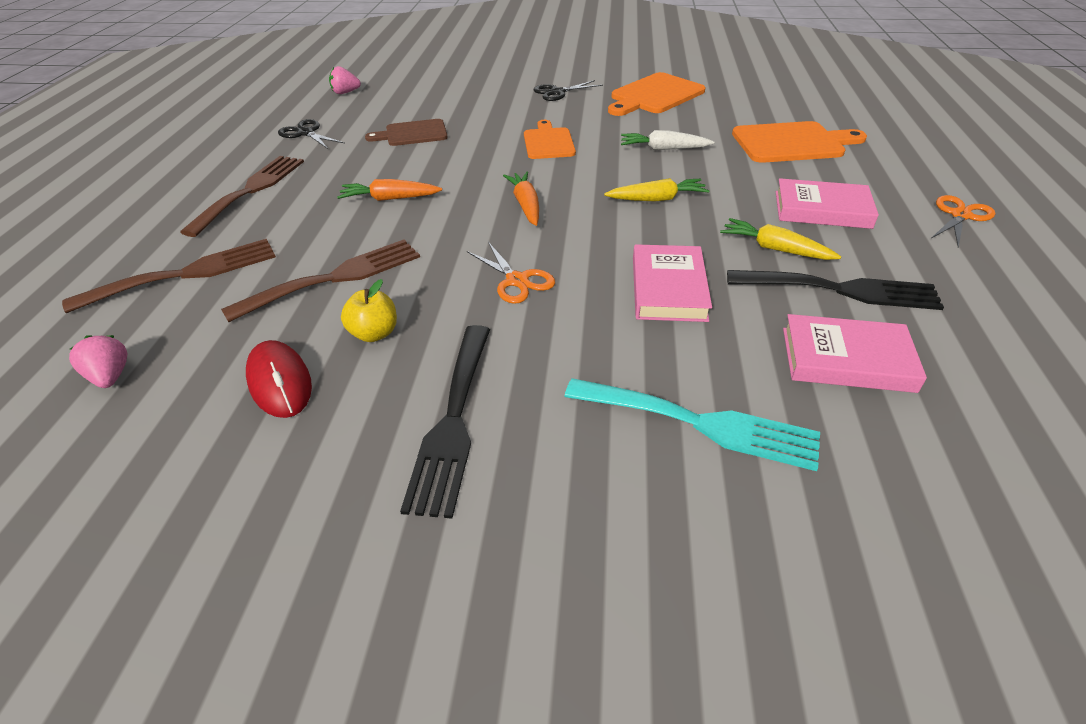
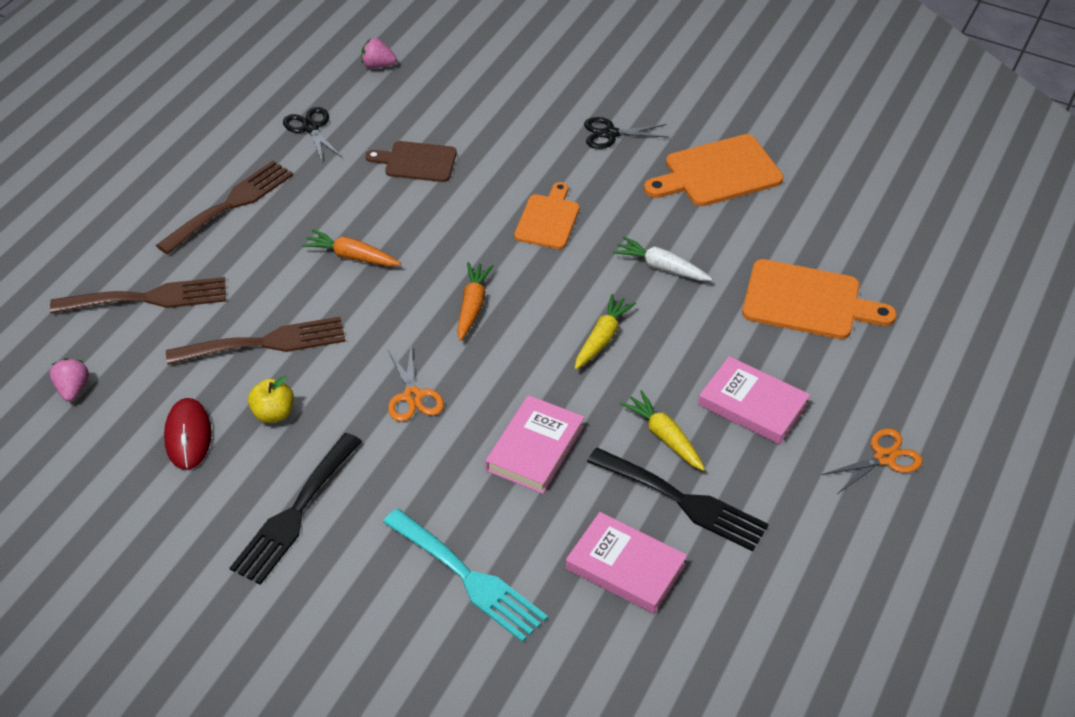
camera: 20 degrees right, 5 degrees up
(657, 199) = (602, 338): yellow carrot -> yellow carrot turned 75 degrees counterclockwise

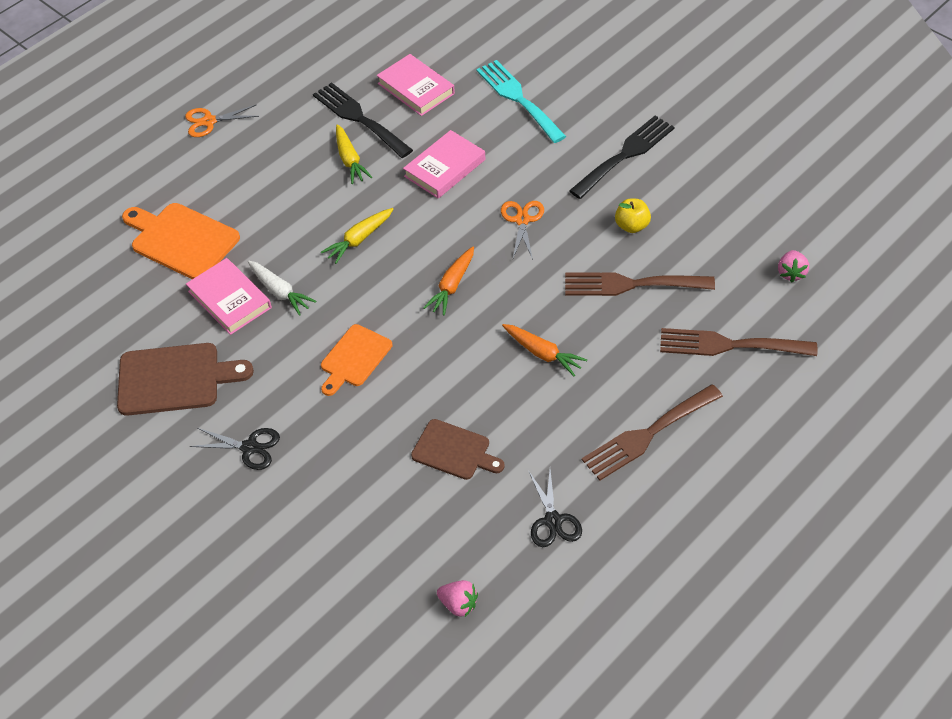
camera: 160 degrees left, 5 degrees up
(188, 436) = (699, 220): red mouse -> none
(718, 173) = (175, 379): orange cutting board -> brown cutting board
(752, 405) = (275, 170): pink book -> pink book (230, 299)

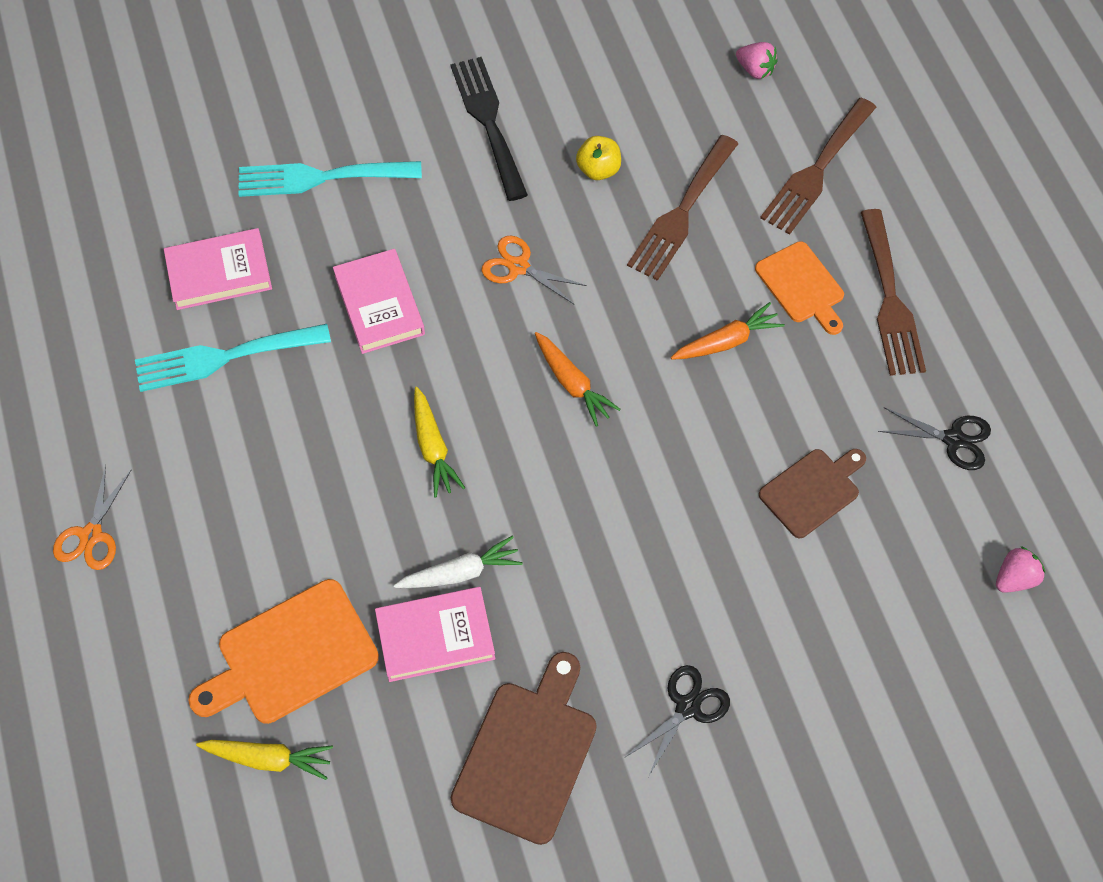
camera: 65 degrees left, 10 degrees up
(350, 160) = (289, 399): yellow carrot -> yellow carrot (268, 759)
(354, 358) = (619, 534): orange cutting board -> orange cutting board (802, 286)
(359, 118) = (223, 357): black fork -> turquoise fork

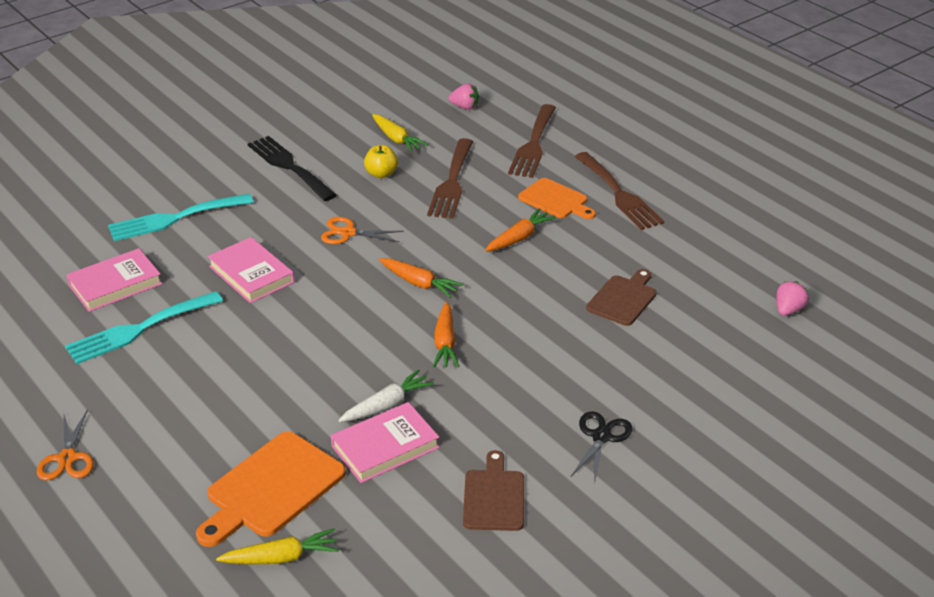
camera: 20 degrees left, 25 degrees down
(433, 447) = (330, 341): yellow carrot -> yellow carrot (396, 139)
(527, 754) = (494, 497): brown cutting board -> brown cutting board, size x0.65
(565, 494) = (445, 343): none -> orange carrot
(953, 439) = (703, 251): black scissors -> none

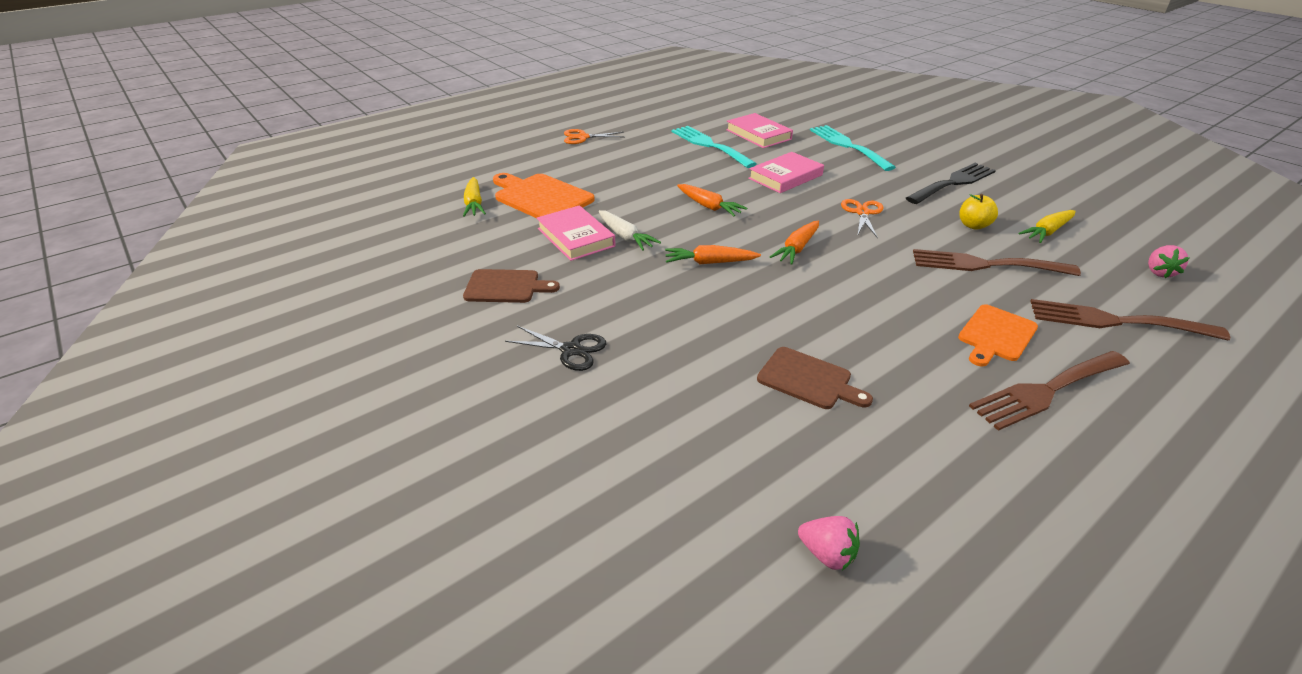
camera: 90 degrees right, 0 degrees up
(519, 238) = (900, 307): orange carrot -> orange carrot (709, 206)

